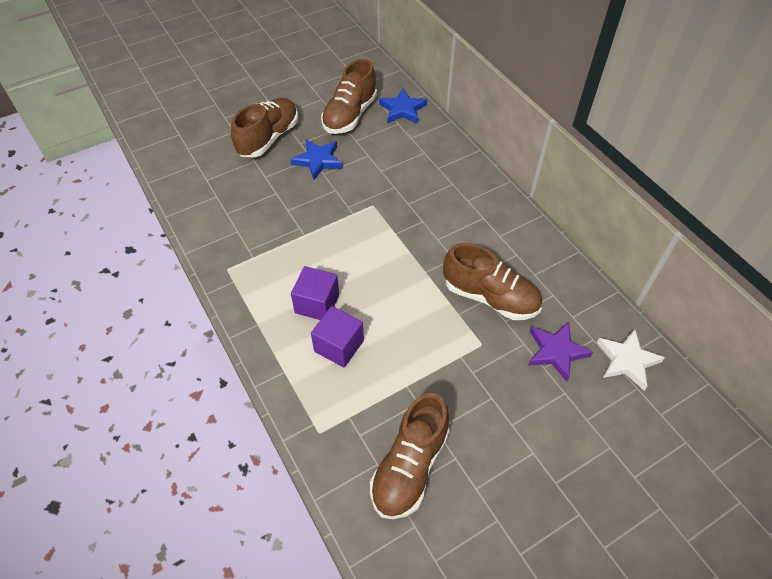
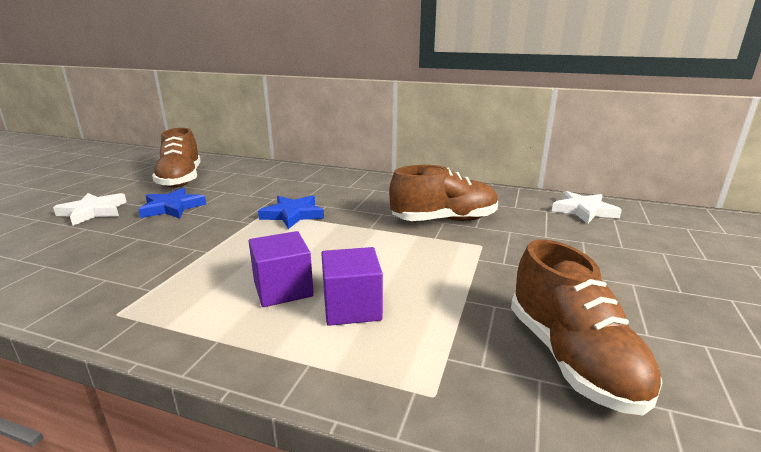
camera: 40 degrees left, 30 degrees down
(268, 138) = (93, 212): brown shoe -> white star
(402, 109) = (231, 166): blue star -> blue star (292, 214)
(556, 351) = (537, 225): purple star -> none

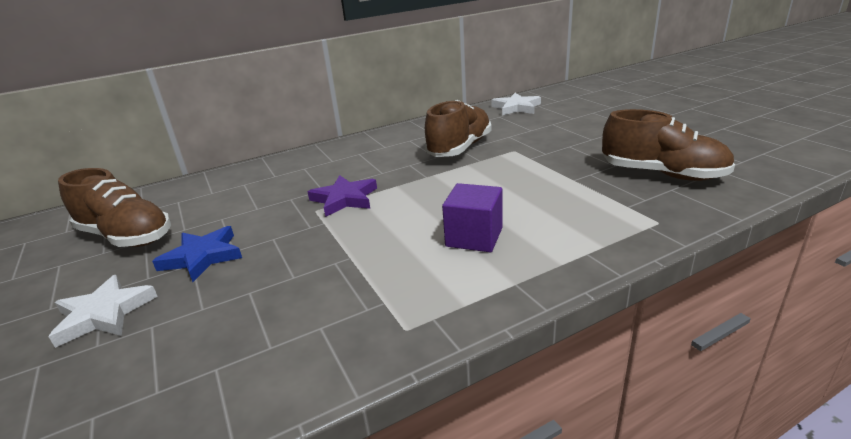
camera: 45 degrees left, 5 degrees up
(292, 214) = (344, 199): blue star -> purple star
(352, 307) = (536, 218): purple cube -> none

